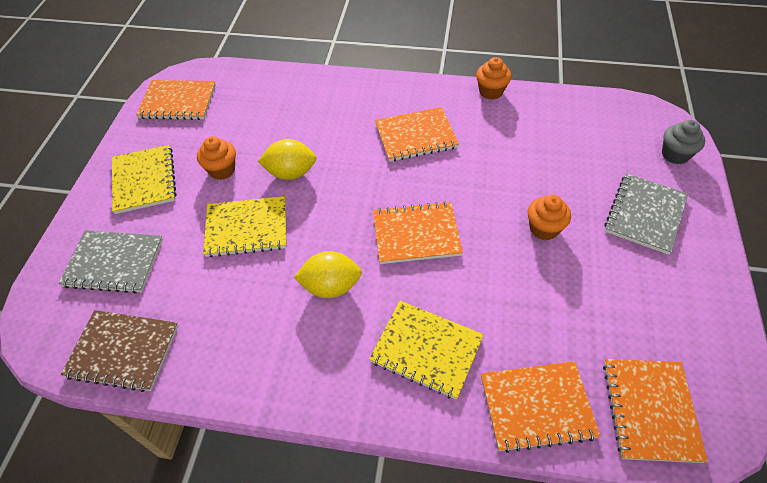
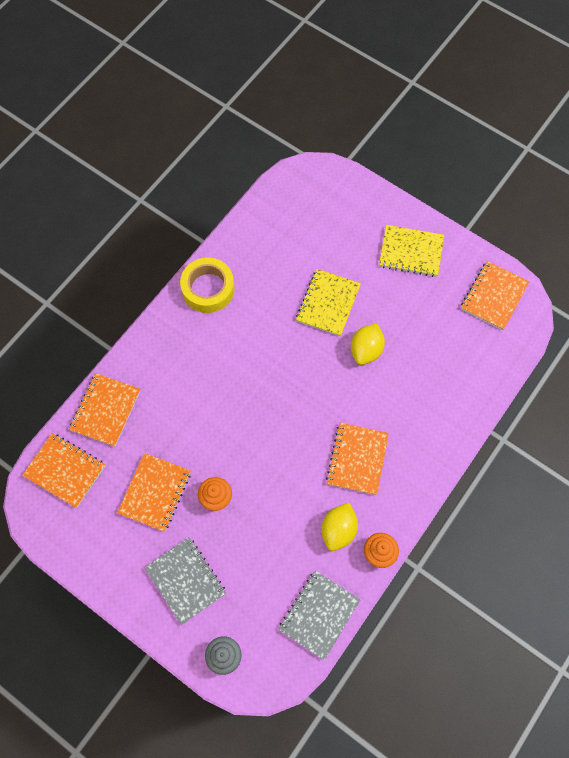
camera: 115 degrees right, 15 degrees up
(114, 263) = (342, 219): grey notebook -> grey notebook (319, 615)
(123, 351) = (271, 211): brown notebook -> none
(222, 170) = (394, 305): orange cupcake -> none
(284, 370) = (208, 289): none -> yellow tape
(331, 286) = (250, 336): yellow lemon -> yellow lemon (338, 530)
(416, 234) = (261, 408): orange notebook -> orange notebook (155, 492)
(426, 350) = (174, 370): yellow notebook -> none

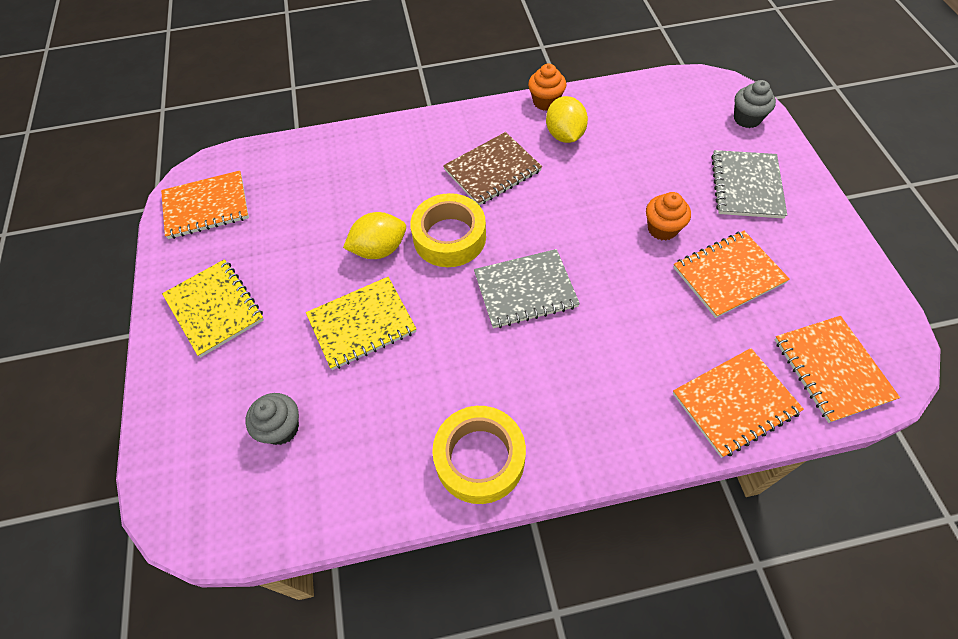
camera: 135 degrees left, 10 degrees down
(310, 231) = (281, 428): none -> grey cupcake
(319, 615) = (637, 97): grey notebook -> grey notebook (525, 290)
(335, 389) = (449, 237): none -> yellow tape
(338, 530) = (564, 135): yellow lemon -> yellow lemon turned 75 degrees counterclockwise
(357, 459) = (492, 170): orange notebook -> brown notebook

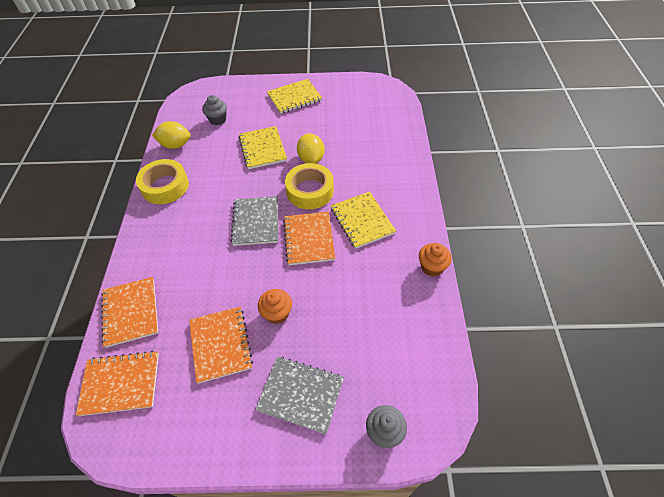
camera: 100 degrees right, 5 degrees down
(206, 206) = (365, 92): orange notebook -> orange notebook (309, 239)
(492, 170) = (362, 221): brown notebook -> yellow notebook
(564, 135) = (390, 272): yellow lemon -> yellow lemon (175, 145)

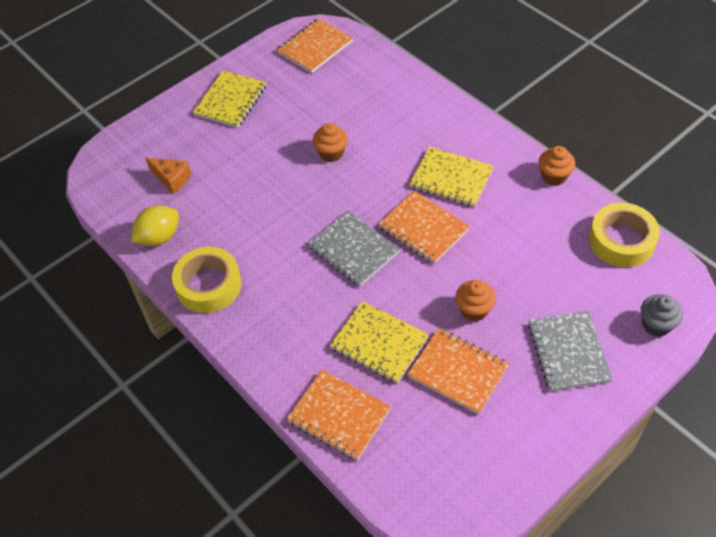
camera: 40 degrees left, 0 degrees up
(120, 384) = (411, 473): orange notebook -> orange notebook (315, 47)
(218, 120) = (172, 179): grey cupcake -> orange cheese
(262, 149) = (266, 176): yellow notebook -> yellow notebook (379, 343)
(301, 394) = (568, 352): grey notebook -> grey notebook turned 75 degrees counterclockwise
(310, 191) = (369, 185): yellow tape -> yellow tape (621, 241)
(311, 159) = (331, 153): yellow lemon -> orange cupcake

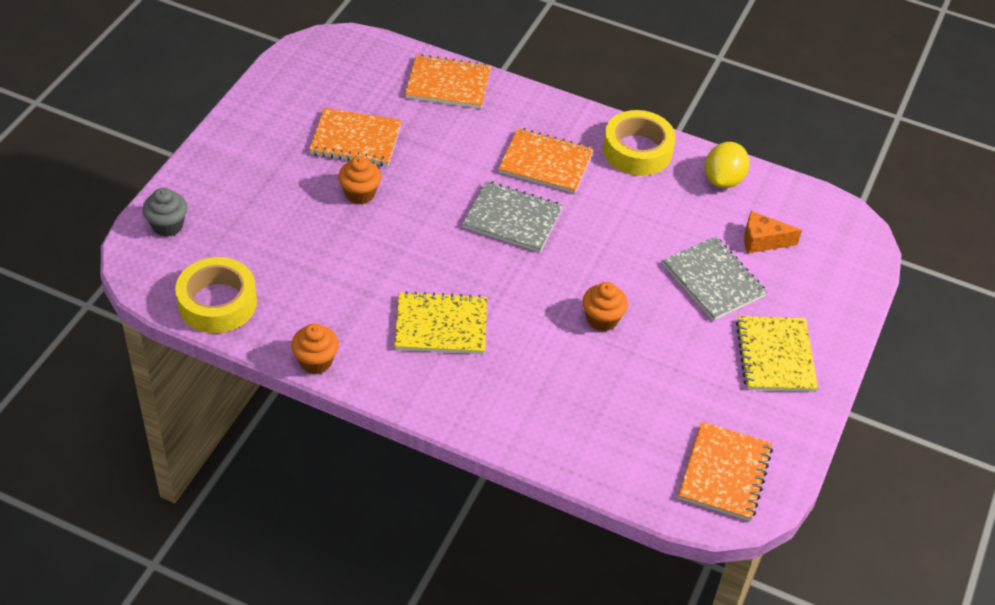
camera: 150 degrees right, 5 degrees down
(379, 343) = (441, 144): yellow notebook -> none
(423, 229) = (447, 259): orange notebook -> orange notebook (545, 163)
(568, 352) = (253, 180): grey notebook -> grey notebook (713, 280)

